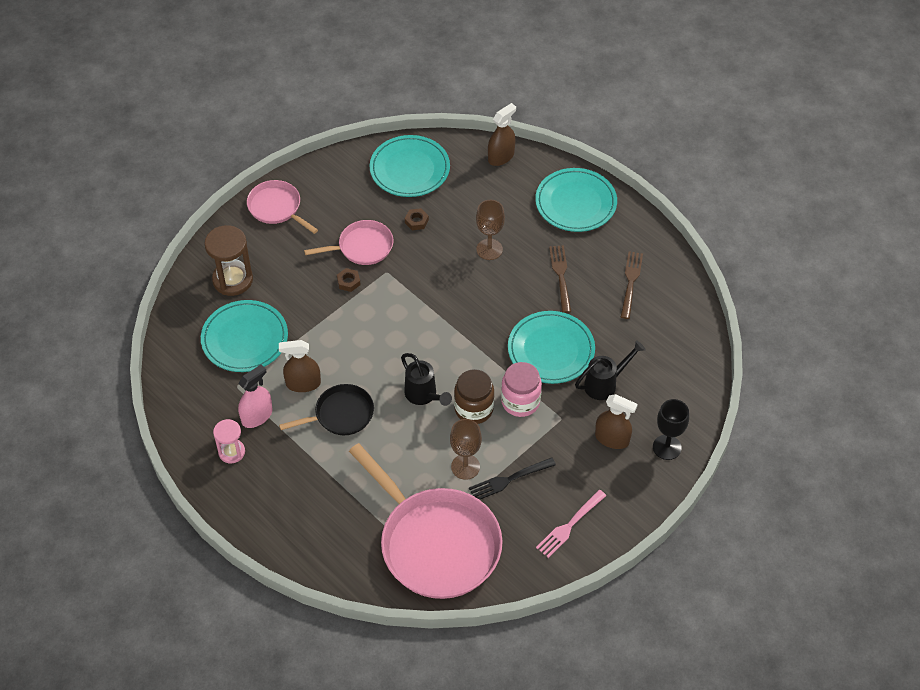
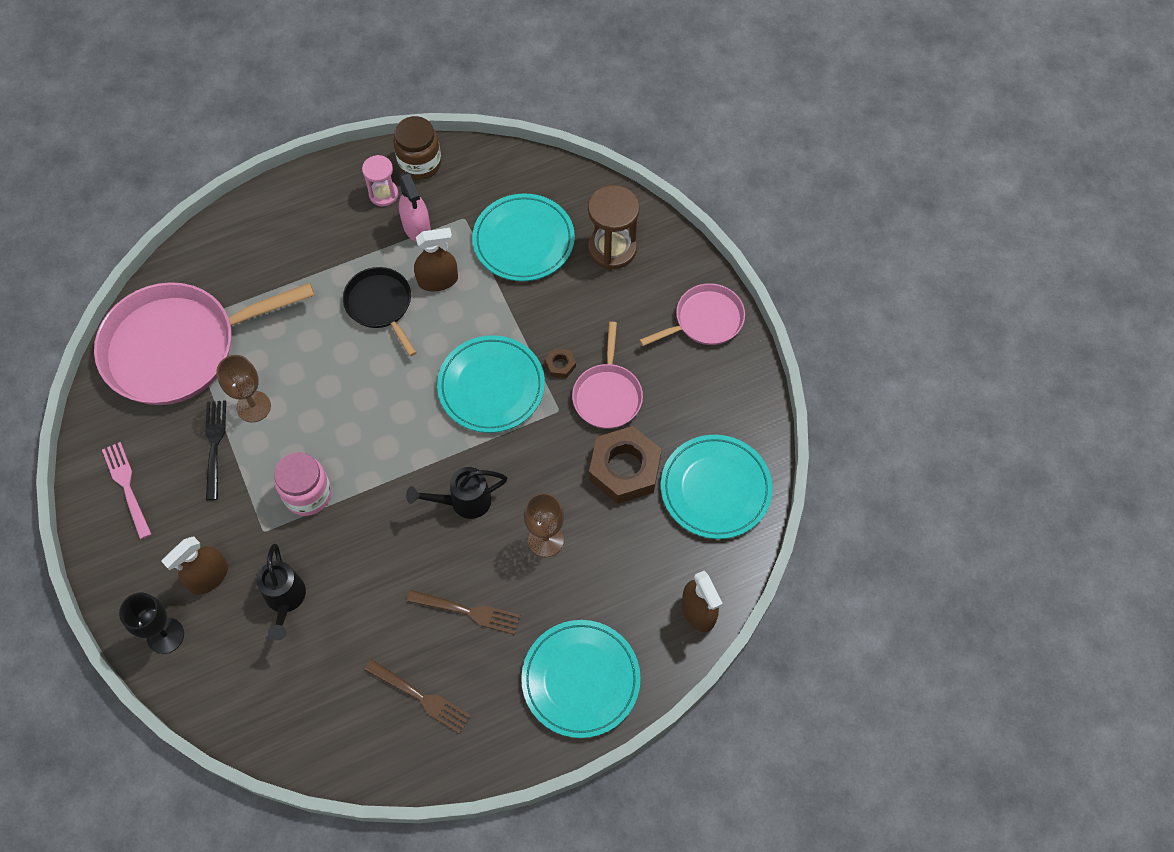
camera: 110 degrees right, 10 degrees up
(303, 383) = (438, 280): brown spray bottle -> brown spray bottle turned 60 degrees clockwise
(341, 414) = (380, 305): black pan -> black pan turned 150 degrees clockwise
(416, 221) = (624, 469): brown nut -> brown nut, size x2.34
(424, 396) = (365, 395): black watering can -> black watering can (463, 502)
(474, 409) = (322, 441): brown jar -> brown jar (420, 163)
(551, 350) = (362, 556): turquoise plate -> turquoise plate (491, 386)

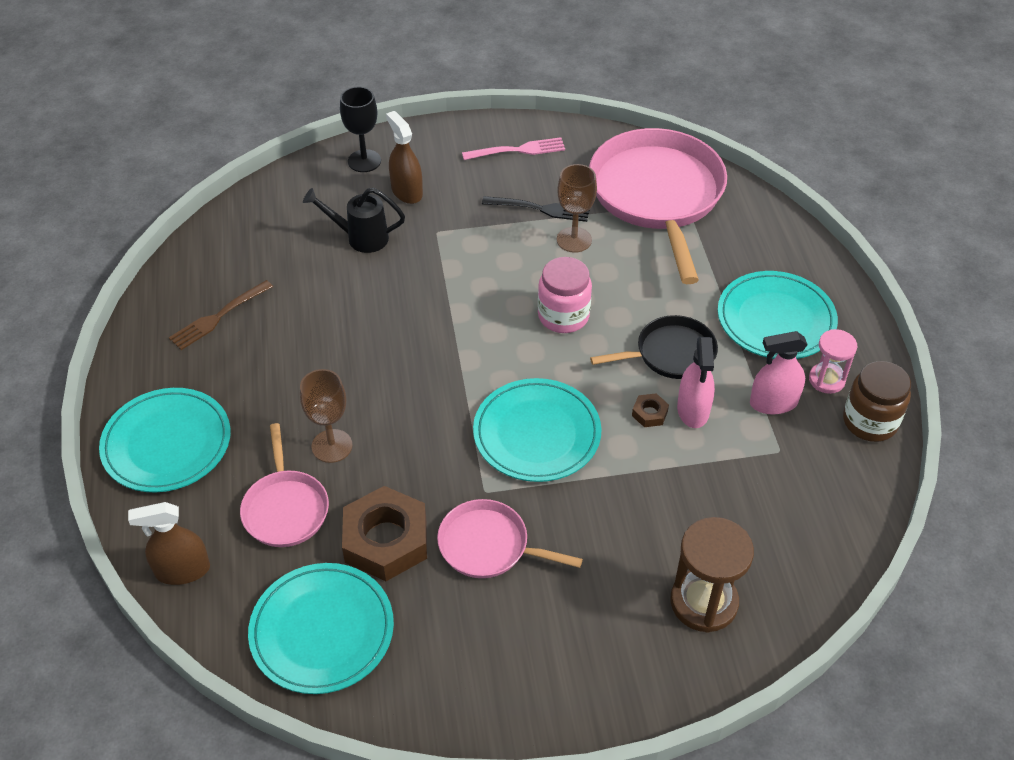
camera: 105 degrees right, 15 degrees down
(308, 494) = (462, 266): pink jar -> pink jar (563, 316)
(438, 280) = (693, 410): brown spray bottle -> pink spray bottle
(463, 502) = (405, 383): black watering can -> none
(468, 612) = (284, 366): brown fork -> none
(523, 240) = (735, 506): turquoise plate -> turquoise plate (775, 319)
(560, 365) = (545, 506): brown nut -> brown nut (649, 413)
(705, 320) = (565, 687): pink pan -> pink pan (285, 508)

